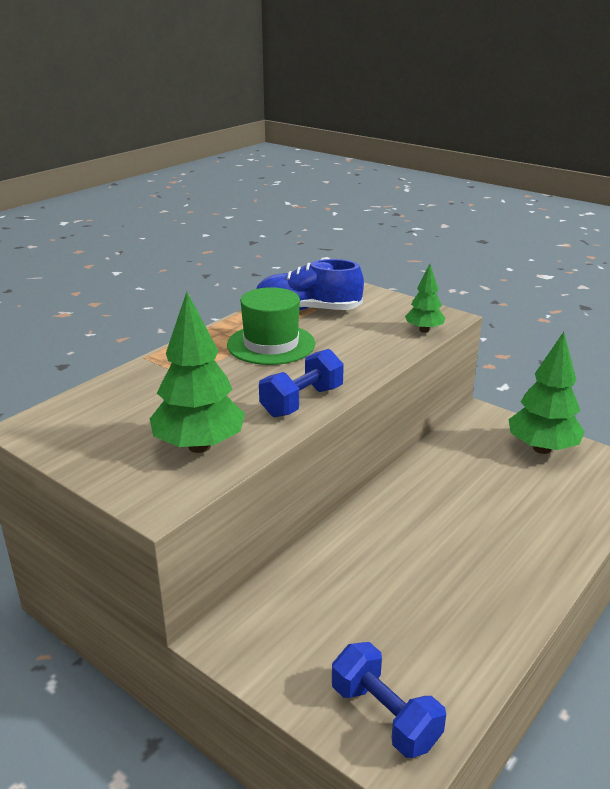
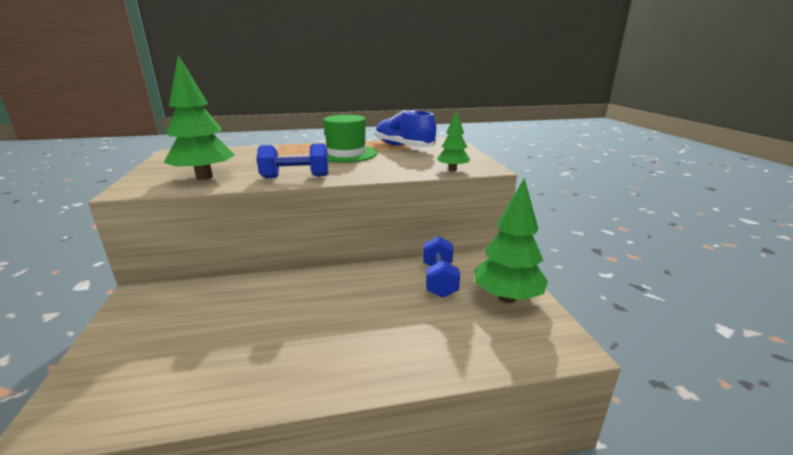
camera: 40 degrees right, 5 degrees down
(385, 716) = (100, 389): blue dumbbell -> blue dumbbell (439, 280)

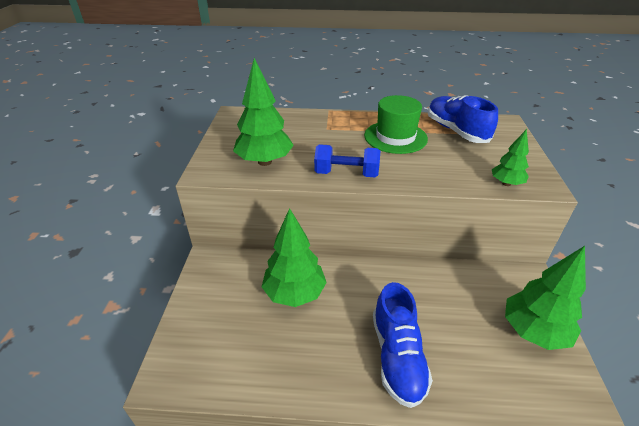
camera: 15 degrees right, 15 degrees up
(246, 308) = (294, 293): none -> green tree
(370, 342) = (397, 356): none -> blue shoe
(439, 280) = (468, 294): blue dumbbell -> none

